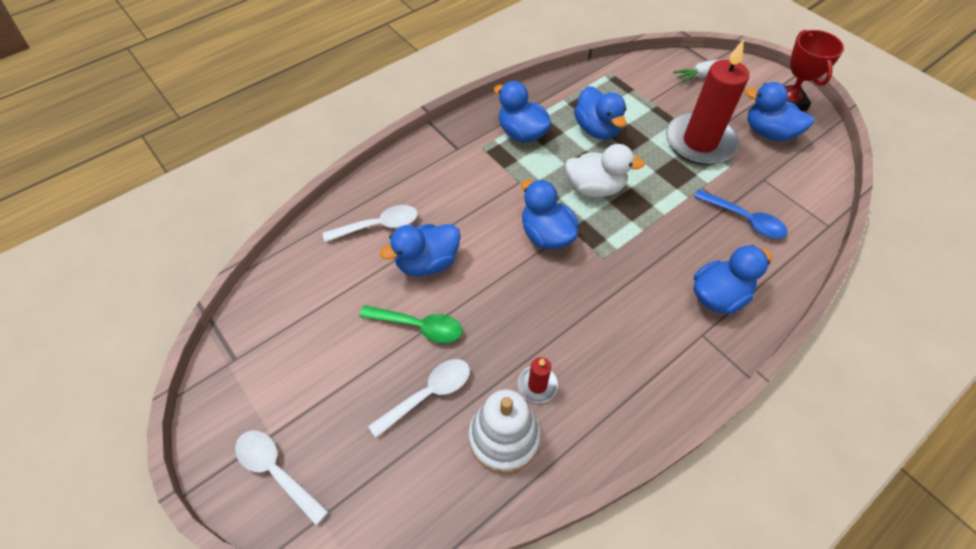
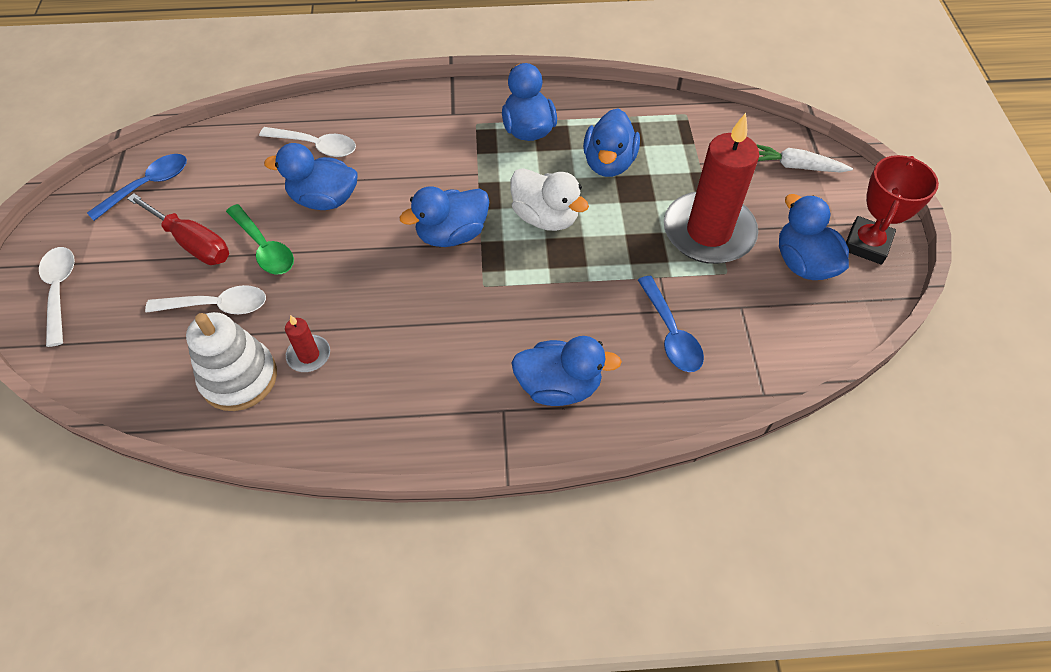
camera: 35 degrees right, 0 degrees up
(266, 335) = (148, 186): none -> blue spoon
(355, 358) = (193, 243): none -> red screwdriver
(546, 235) = (452, 234): blue duck -> blue duck turned 120 degrees counterclockwise

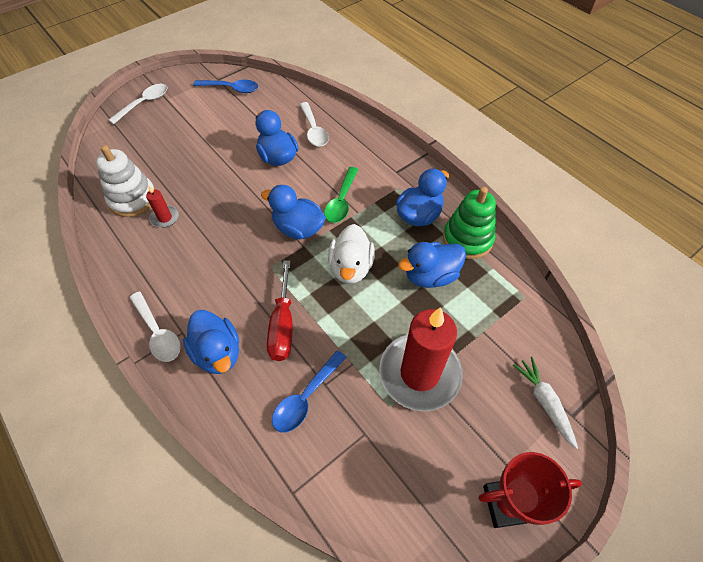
camera: 55 degrees right, 0 degrees up
(193, 243) = (207, 127): red screwdriver -> red screwdriver (282, 325)
(218, 306) = (173, 162): white spoon -> white spoon (158, 333)
(264, 248) = (224, 155): green spoon -> green spoon (341, 201)
(589, 112) = (467, 239): none -> green stacking toy
(803, 263) = (444, 460): blue duck -> none

